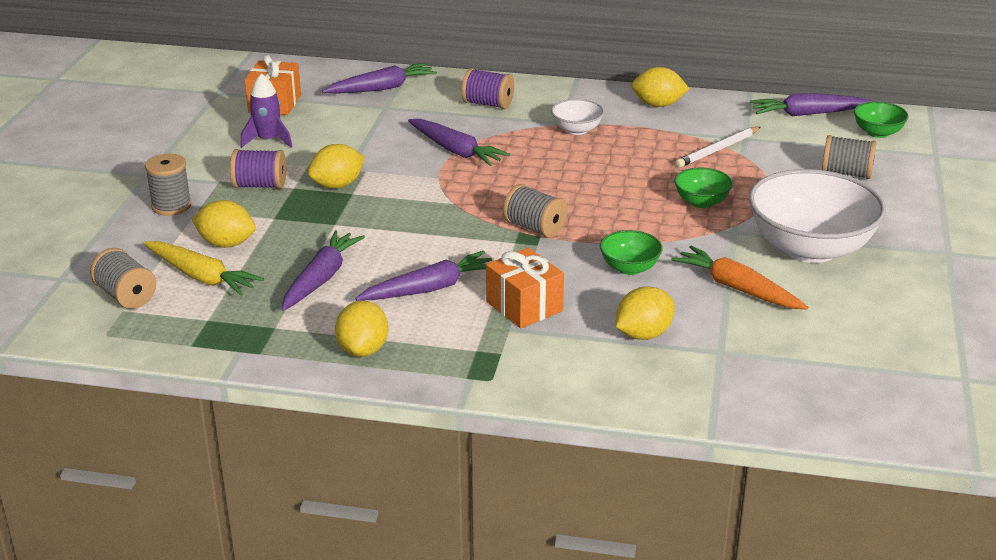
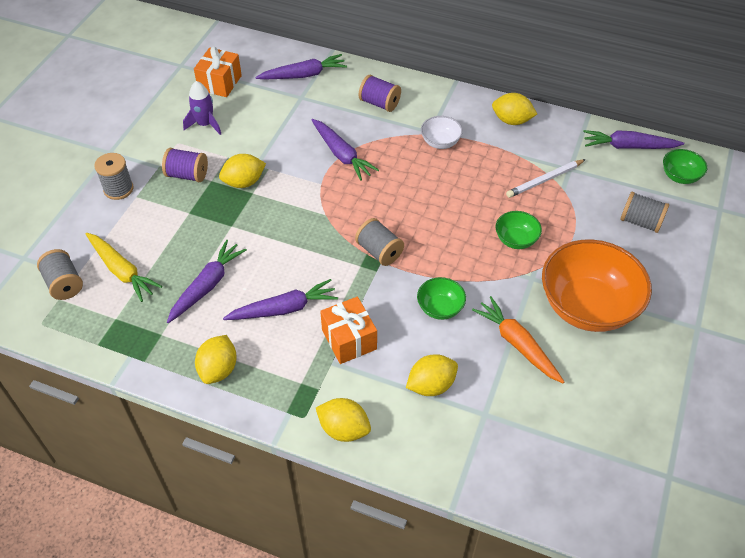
camera: 10 degrees right, 20 degrees up
(226, 244) = (148, 237): yellow lemon -> yellow lemon (344, 429)
(810, 249) = (587, 306): white bowl -> orange bowl

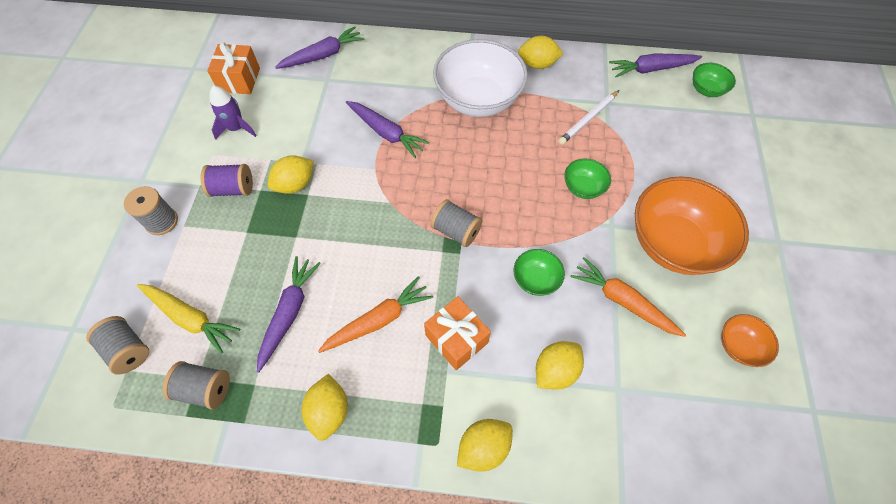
camera: 15 degrees left, 10 degrees up
(284, 309) = (378, 320): purple carrot -> orange carrot
(344, 429) = (483, 447): yellow lemon -> yellow lemon turned 45 degrees counterclockwise
(379, 103) = (407, 71): purple spool -> none
(440, 142) = (478, 100): white bowl -> white bowl, size x2.17
(617, 407) = (739, 346): none -> orange bowl
(640, 222) = (689, 143): grey spool -> grey spool (205, 389)

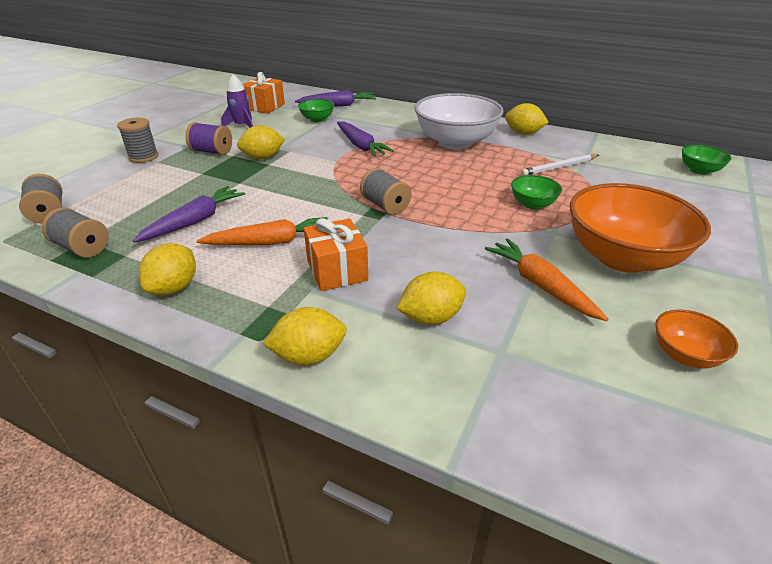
camera: 20 degrees right, 25 degrees down
(190, 318) = (113, 207): yellow carrot -> none
(535, 280) = (447, 250): green bowl -> green bowl (317, 119)
(651, 69) = (640, 151): purple carrot -> none

